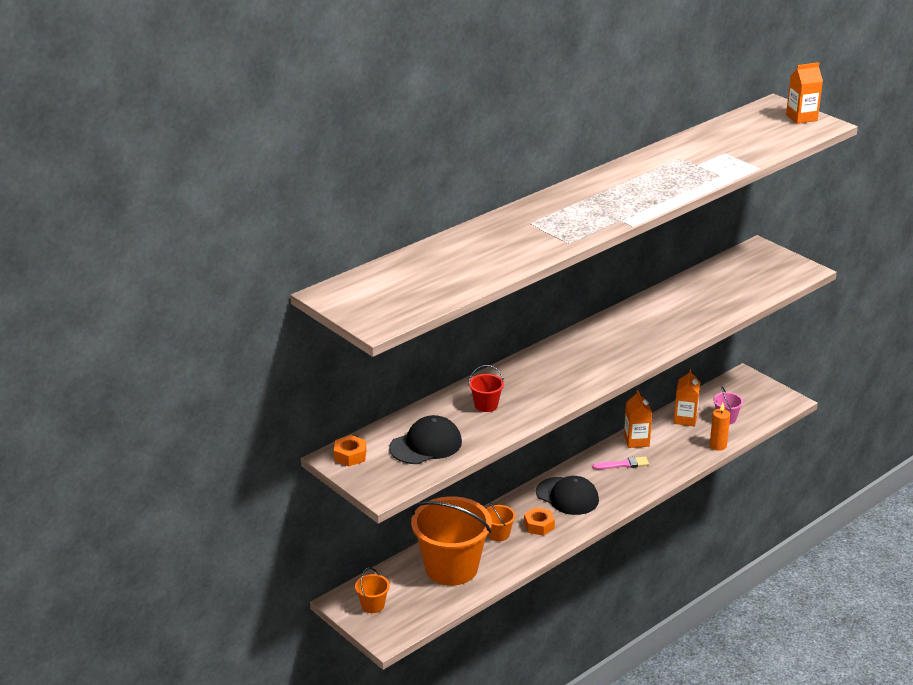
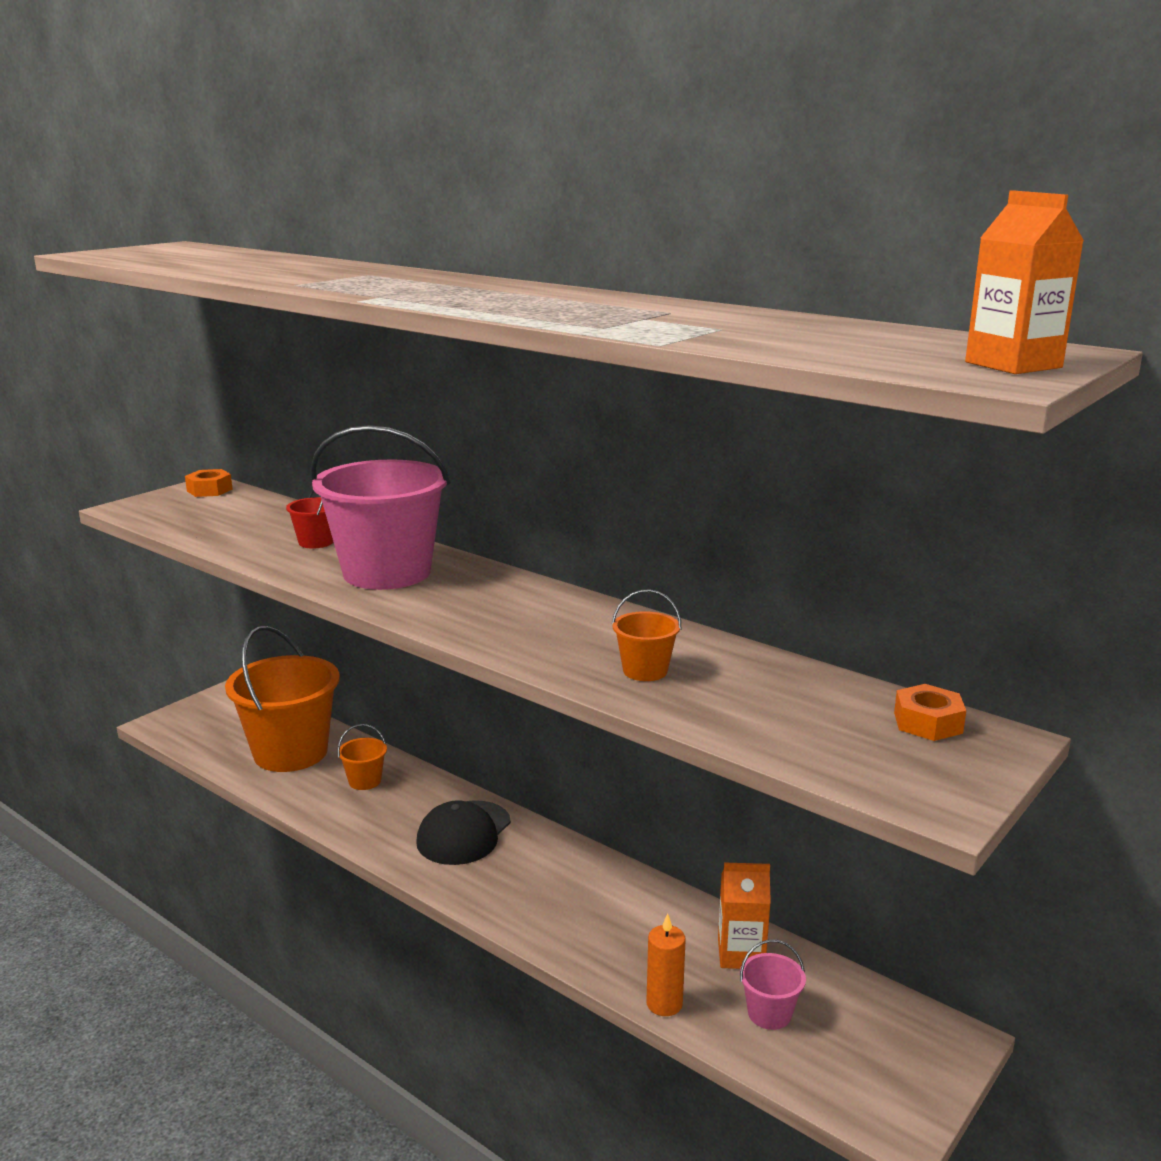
camera: 80 degrees right, 10 degrees down
(373, 605) = (223, 709): orange bucket -> orange bucket (645, 671)
(426, 445) = (222, 519): black cap -> none
(539, 525) = (386, 813): orange nut -> orange nut (927, 723)
(548, 379) = (387, 572): none -> pink bucket
(623, 464) = (566, 884): pink brush -> none
(636, 441) = (643, 895): orange carton -> none

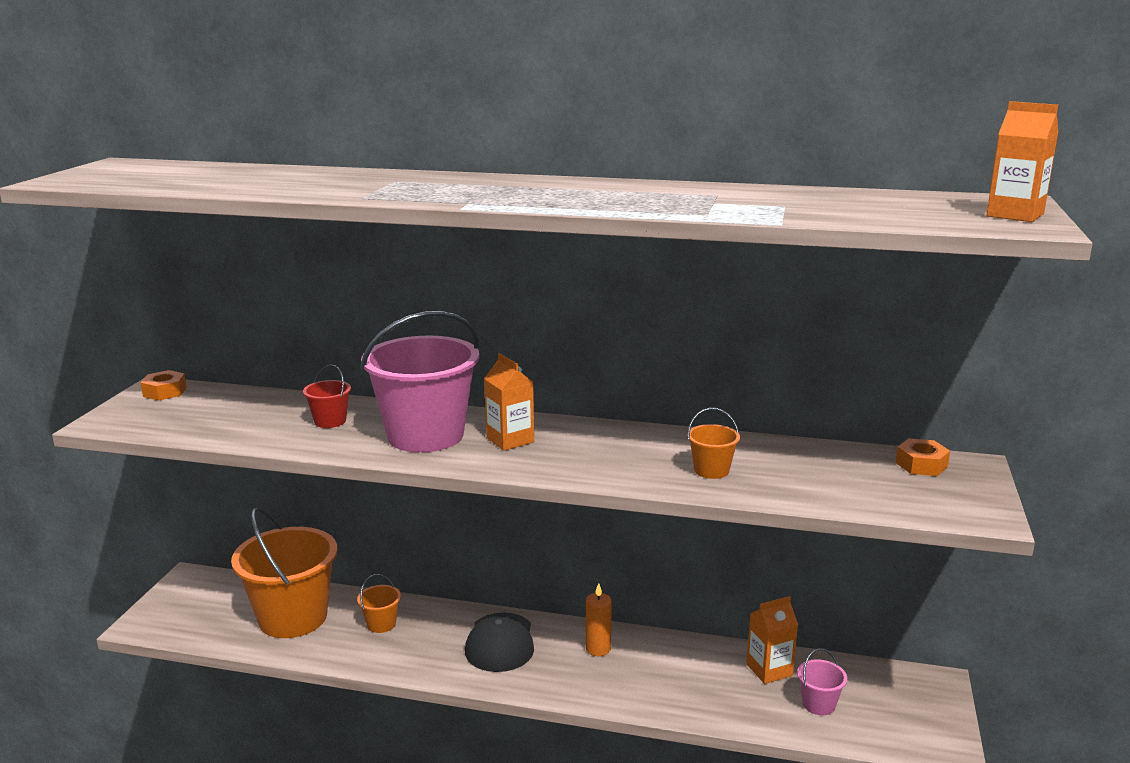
camera: 25 degrees left, 0 degrees up
(464, 594) = (510, 440): none -> orange carton
(664, 1004) = (748, 721): orange candle -> orange candle (598, 649)

